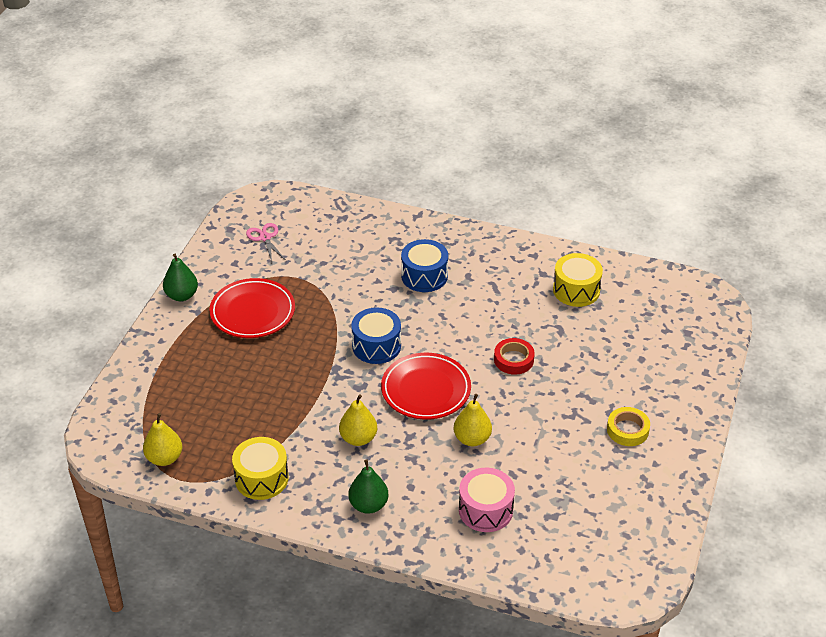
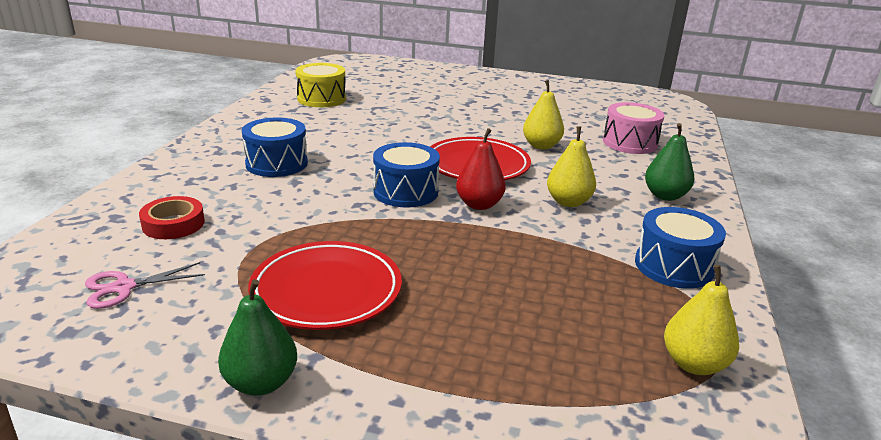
camera: 95 degrees left, 15 degrees down
(261, 478) = (673, 266): yellow drum -> blue drum
(355, 385) = (479, 205): none -> red pear
(513, 360) = (423, 126): red tape -> red tape (173, 224)
(627, 430) = (504, 92): yellow tape -> none

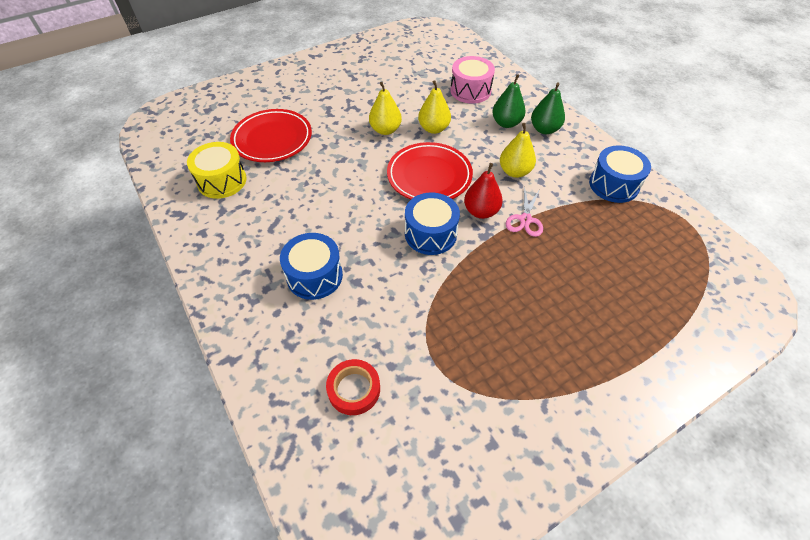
camera: 45 degrees left, 25 degrees up
(124, 287) = (424, 462): pink scissors -> pink scissors (525, 219)
(261, 383) = (590, 435): green pear -> green pear (506, 123)
(326, 291) = (519, 349): red plate -> red plate (272, 139)
(694, 364) = (694, 245): yellow pear -> yellow pear (385, 130)

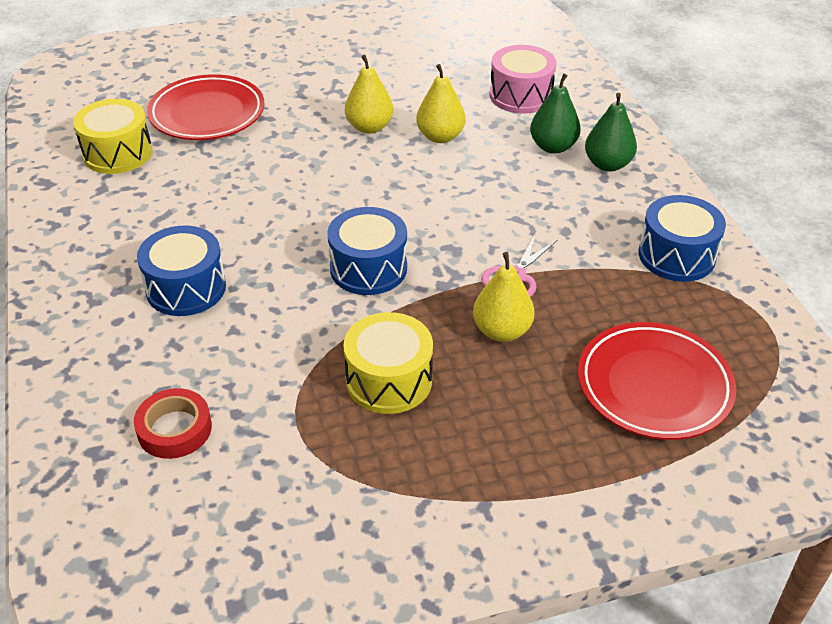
camera: 15 degrees right, 10 degrees down
(429, 176) = (403, 196): red plate -> red plate (654, 386)
(481, 211) = (455, 254): red pear -> none
(481, 315) = (389, 380): none -> yellow drum
(514, 171) = (532, 212): yellow pear -> yellow pear (502, 331)

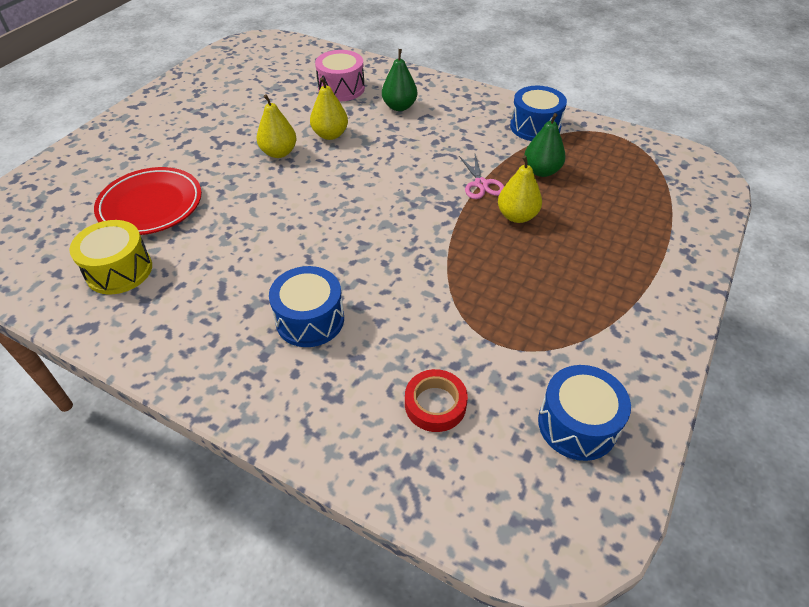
camera: 45 degrees left, 5 degrees up
(368, 268) = (402, 231): blue drum -> blue drum (577, 424)
(389, 380) = (504, 282): yellow drum -> none
(607, 164) = (439, 101): green pear -> green pear (541, 171)
(654, 386) = (615, 194): red plate -> none

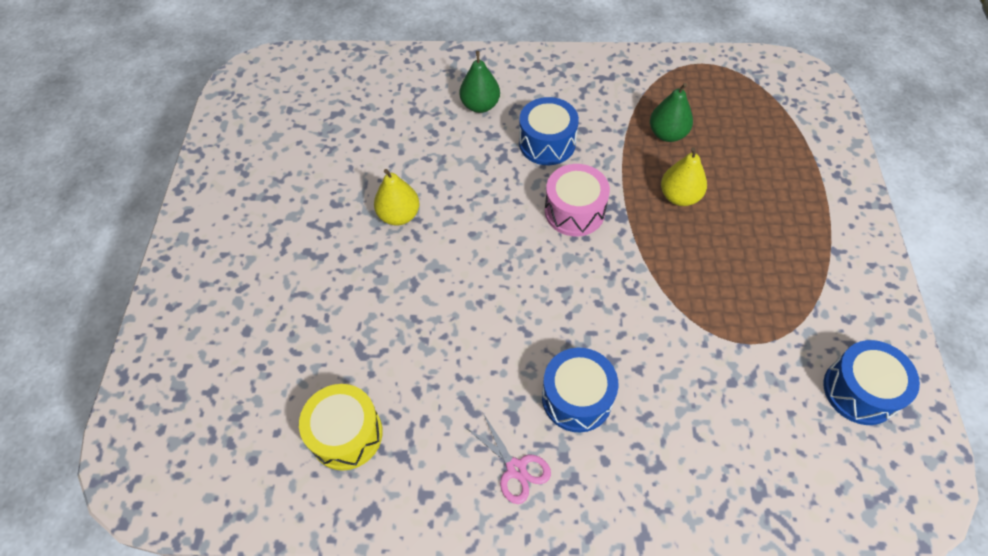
camera: 25 degrees left, 10 degrees up
(151, 205) = (314, 341): red plate -> none
(330, 135) = (435, 170): yellow pear -> none
(341, 88) = (402, 103): pink drum -> pink drum (574, 211)
(435, 404) = (742, 429): red tape -> none
(481, 184) = (624, 172): pink scissors -> pink scissors (516, 468)
(535, 127) = (628, 81): blue drum -> blue drum (547, 143)

